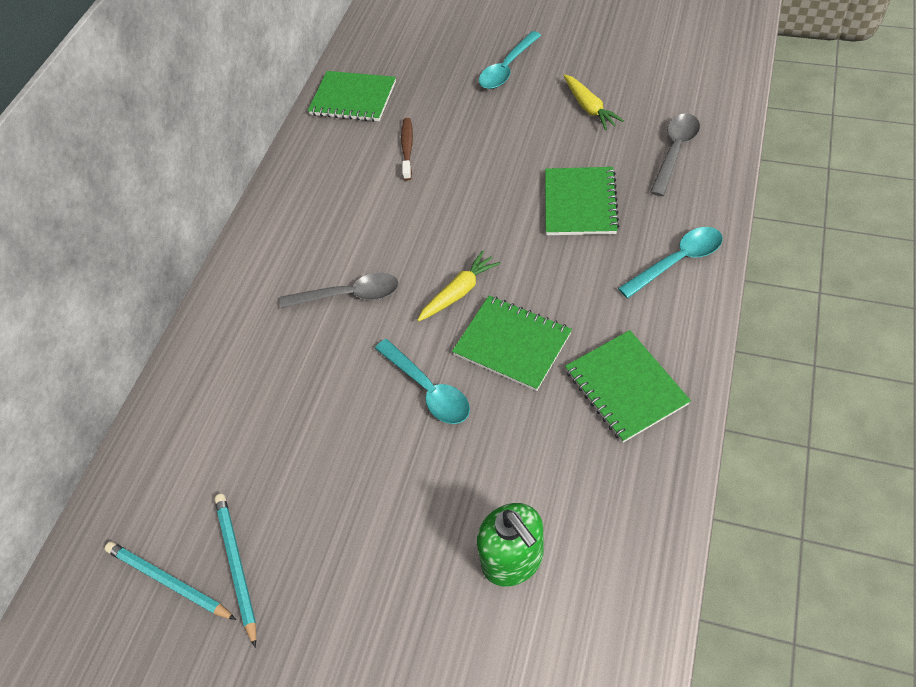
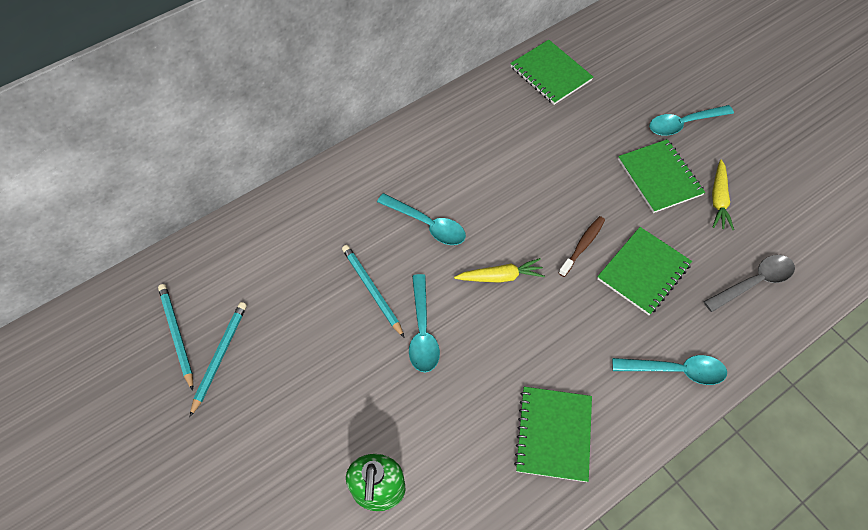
camera: 30 degrees right, 5 degrees up
(345, 389) = (372, 290): none -> turquoise pencil
(349, 295) = (427, 224): grey spoon -> turquoise spoon
(407, 148) = (556, 140): brown toothbrush -> brown toothbrush (582, 245)
(512, 344) = (503, 342): green notebook -> green notebook (659, 177)

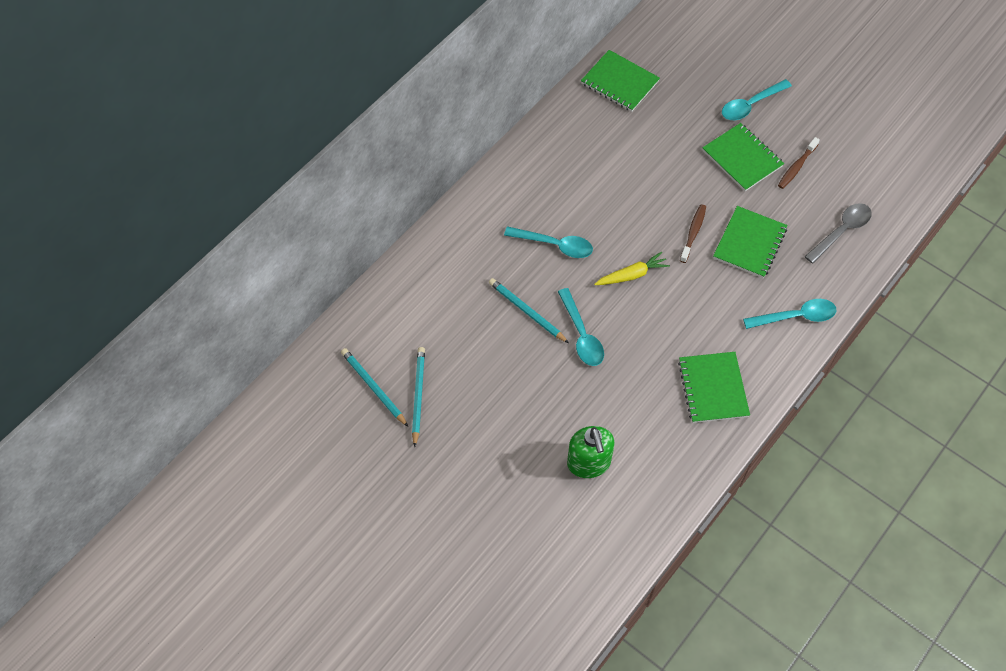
camera: 15 degrees left, 0 degrees up
(718, 199) = (796, 167): yellow carrot -> brown toothbrush

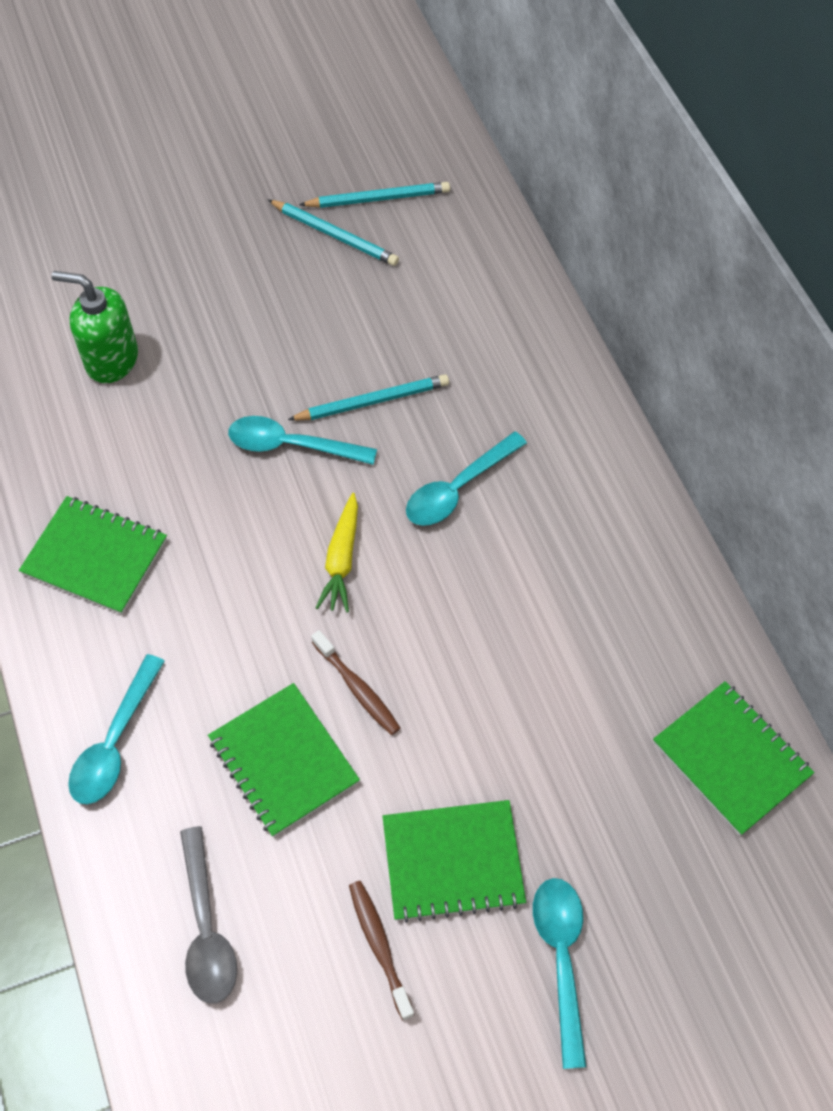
camera: 120 degrees right, 0 degrees up
(620, 82) = (731, 759): green notebook -> green notebook turned 75 degrees clockwise

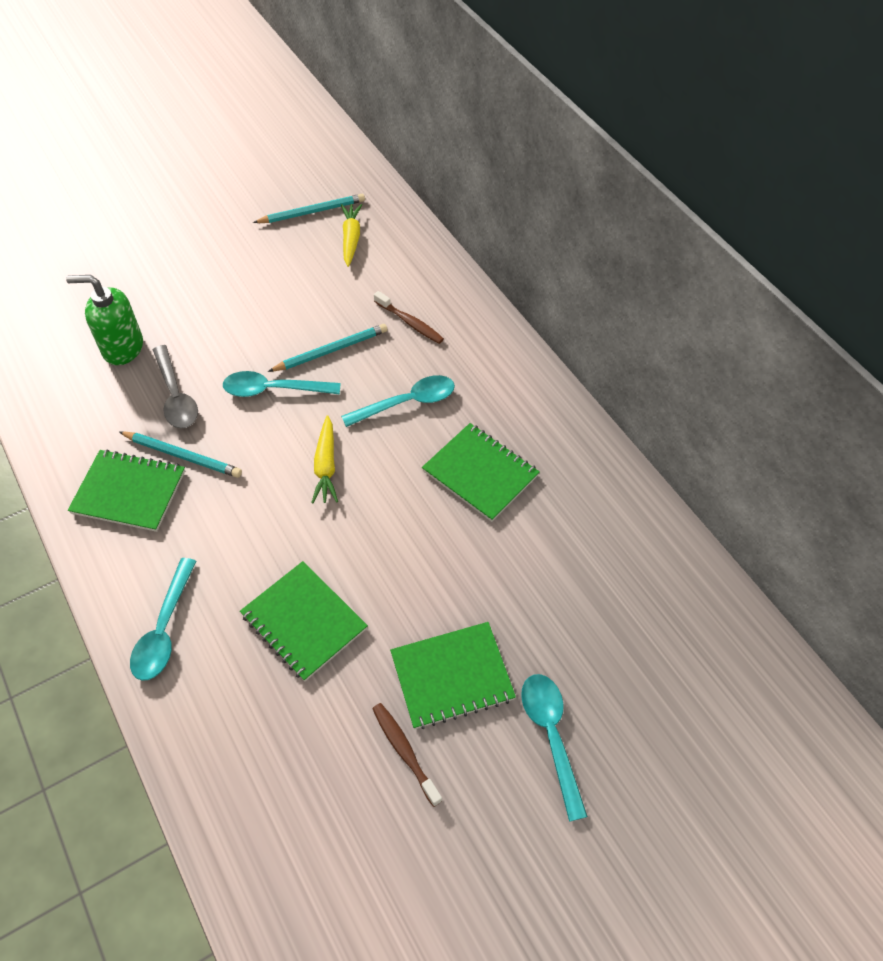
camera: 10 degrees left, 5 degrees down
(206, 928) = (261, 762): grey spoon -> grey spoon (176, 396)
(335, 235) = (283, 240): turquoise pencil -> turquoise pencil (183, 456)
(357, 688) = (354, 558): brown toothbrush -> brown toothbrush (410, 323)
(423, 245) = (351, 239): none -> yellow carrot
(458, 488) = (407, 403): turquoise spoon -> turquoise spoon turned 150 degrees counterclockwise
(731, 759) = (651, 565): green notebook -> green notebook (480, 473)

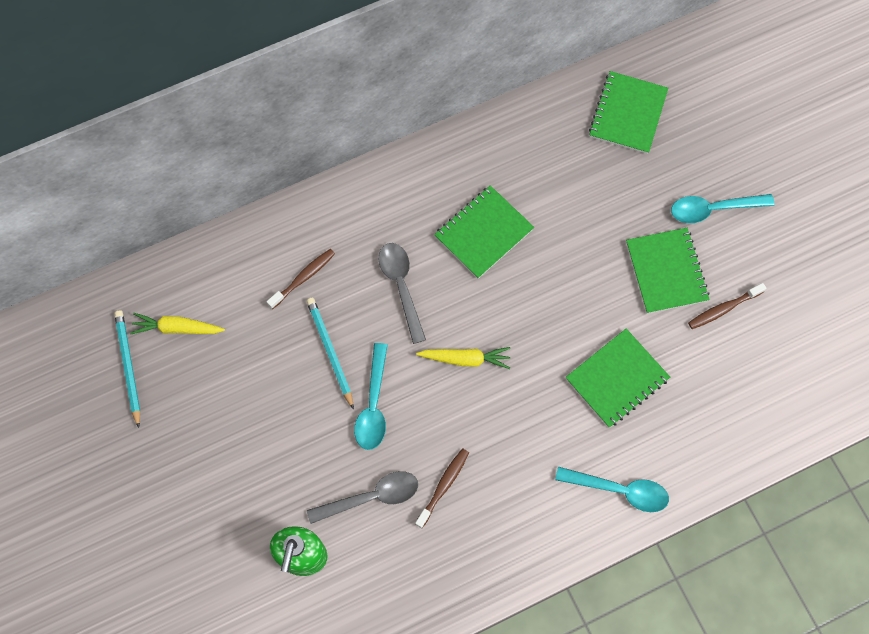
camera: 85 degrees left, 15 degrees up
(129, 492) = (480, 532): green notebook -> green notebook (628, 114)
(183, 456) = (443, 486): turquoise pencil -> brown toothbrush
(407, 403) = (401, 286): turquoise spoon -> grey spoon

